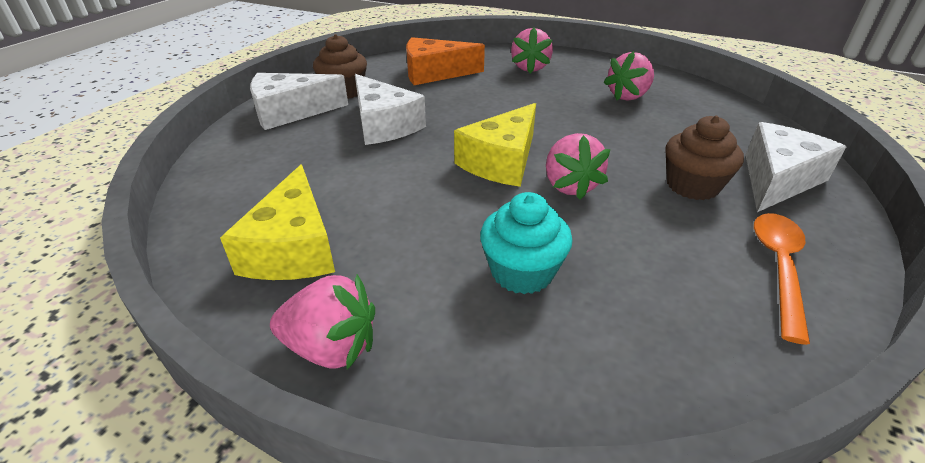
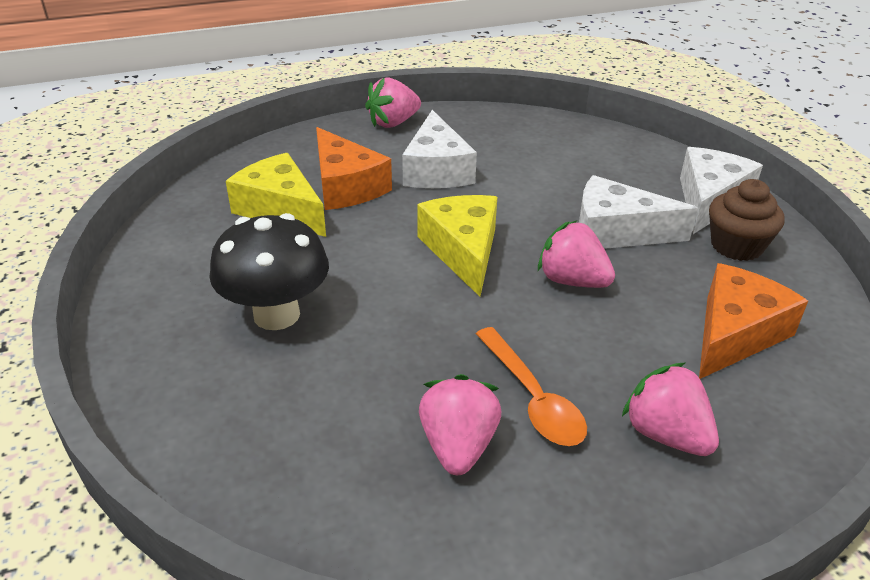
camera: 135 degrees right, 0 degrees up
(293, 248) = (485, 138): yellow cheese -> yellow cheese (280, 209)
(522, 272) = (346, 186): turquoise cupcake -> orange cheese
(569, 186) = (381, 257): pink strawberry -> pink strawberry (572, 281)
(692, 186) = (276, 314): brown cupcake -> black mushroom
(777, 179) = (193, 372): white cheese -> white cheese (436, 170)
(778, 267) = (178, 268): orange spoon -> orange spoon (533, 398)

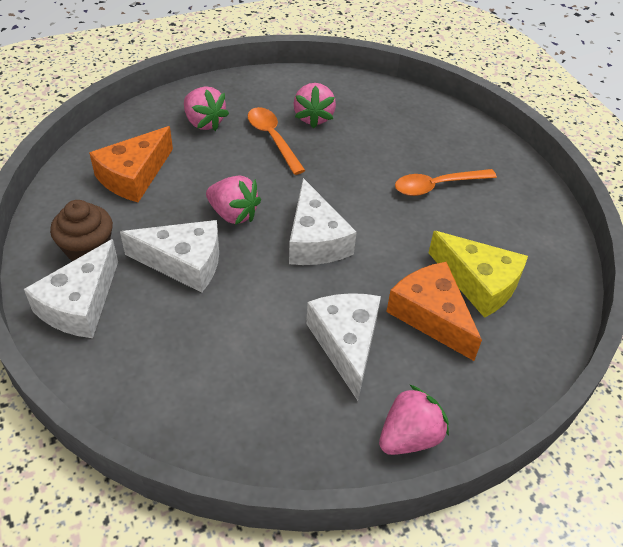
camera: 175 degrees right, 10 degrees up
(276, 314) = (437, 186): black mushroom -> orange spoon
(463, 251) = (315, 240): yellow cheese -> white cheese

